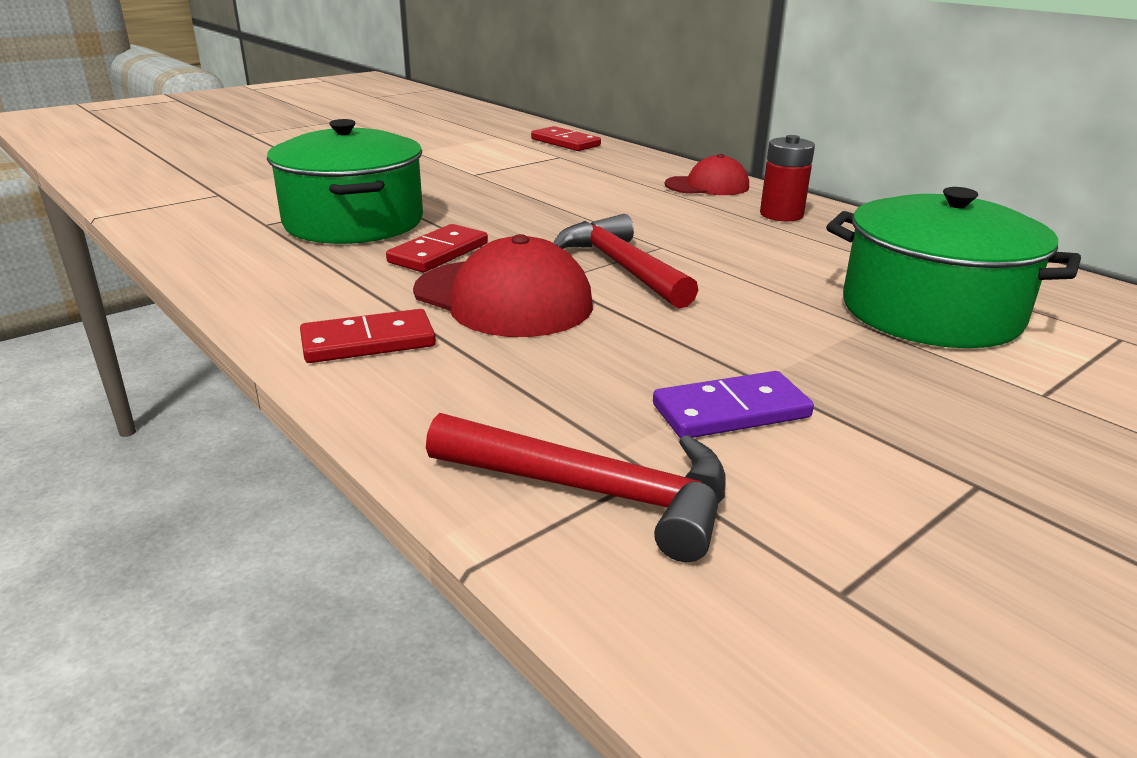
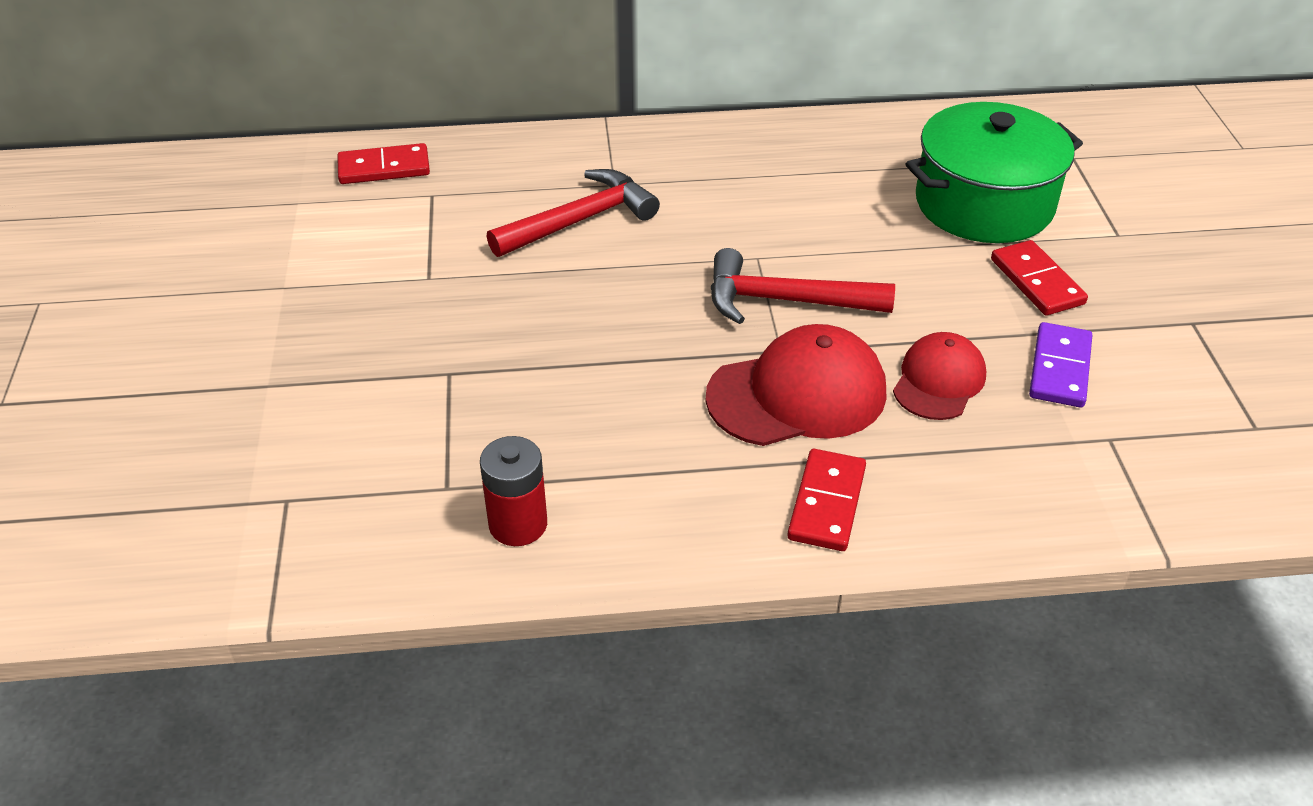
camera: 55 degrees left, 15 degrees up
(354, 222) = (508, 419): green pot -> none
(439, 253) = (656, 392): red domino -> red domino (1037, 281)
(595, 492) = (1119, 473): red hammer -> red hammer (580, 221)
(707, 186) = (630, 154): red cap -> red cap (939, 381)
(781, 215) = (744, 157): red battery -> red battery (518, 524)

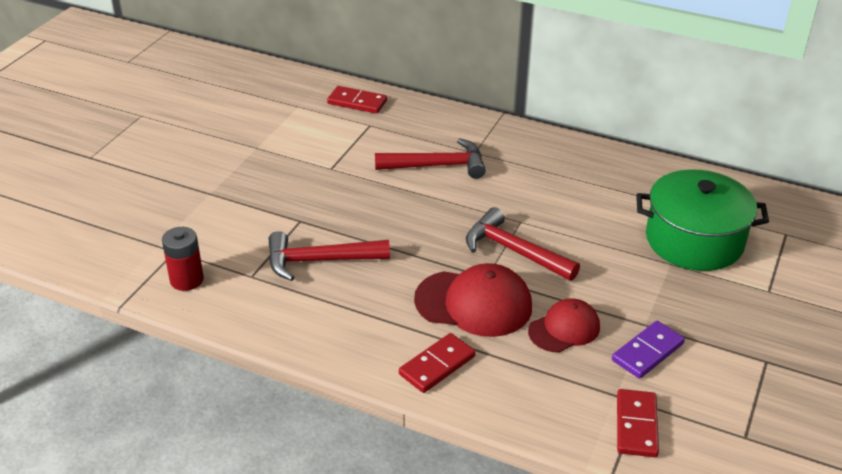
camera: 30 degrees right, 5 degrees down
(518, 524) = (270, 308): red battery -> red battery (186, 280)
(531, 421) = (320, 260): none -> red hammer
(1037, 281) = (683, 298): red domino -> red domino (636, 425)

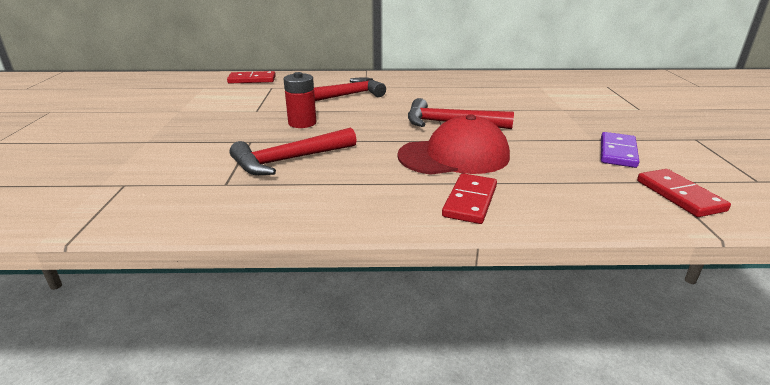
camera: 25 degrees left, 10 degrees down
(186, 280) = (149, 202): red battery -> red battery (302, 123)
(564, 329) = (542, 154): red cap -> none
(694, 240) = (561, 97): green pot -> none

